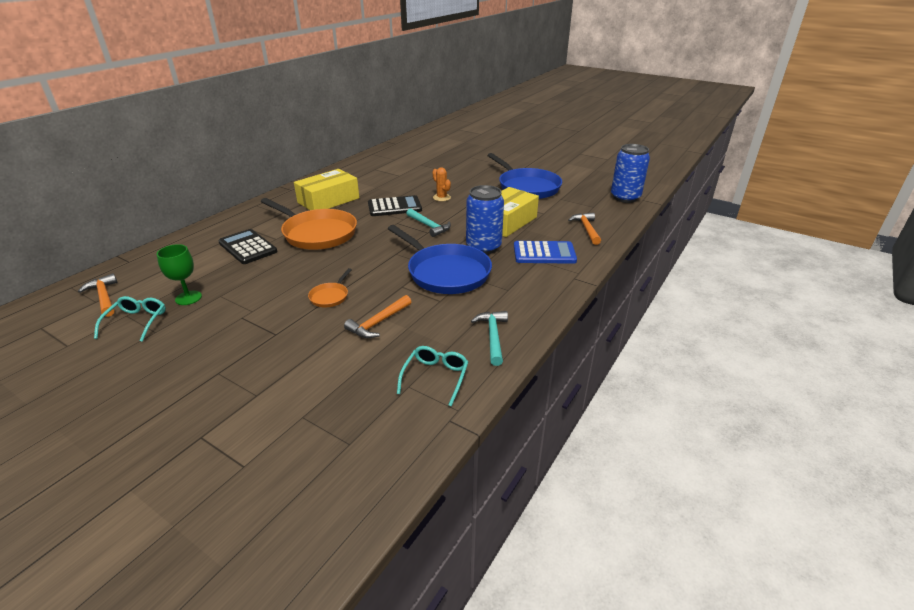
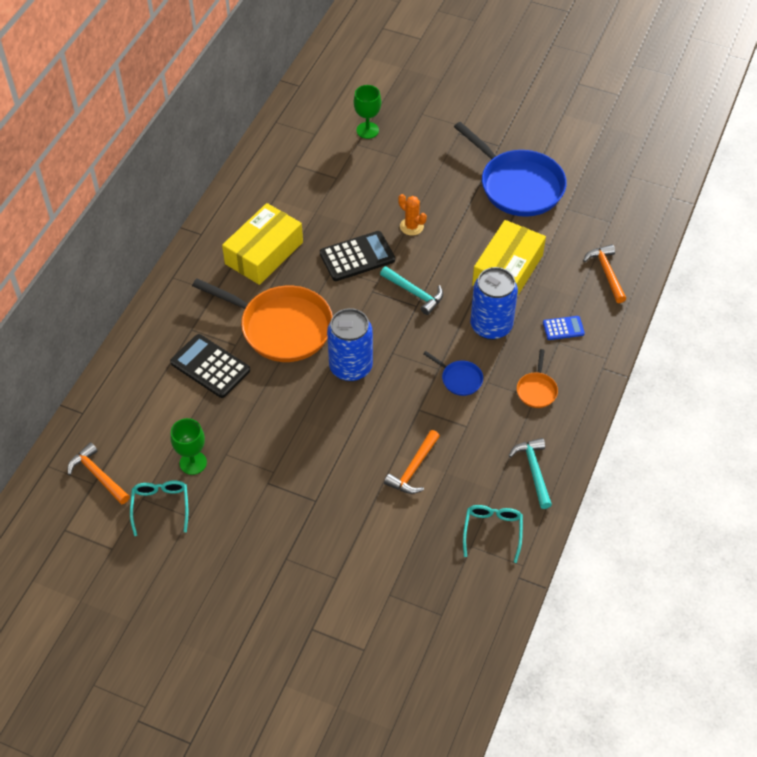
camera: 10 degrees left, 20 degrees up
(330, 296) = (347, 437): orange pan -> orange pan (536, 390)
(430, 160) = (367, 130): none -> green goblet
(445, 272) = (459, 379): blue pan -> blue pan, size x0.44
(544, 253) = (563, 328): blue calculator -> blue calculator, size x0.55
(625, 197) = (648, 194): blue can -> blue can (350, 367)

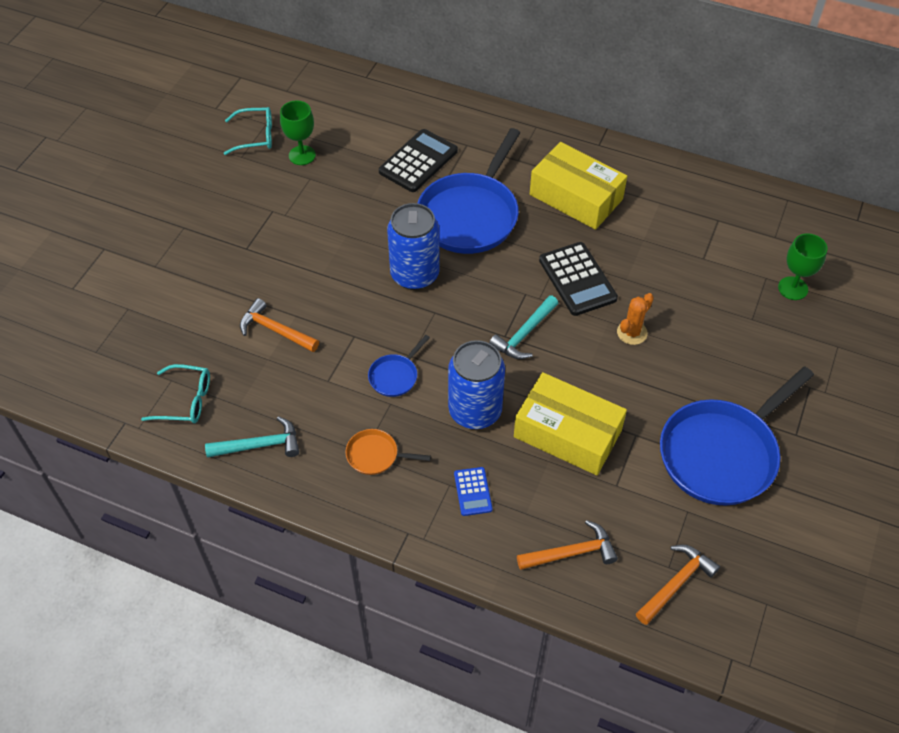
camera: 90 degrees right, 0 degrees up
(98, 475) = (295, 93): orange hammer -> orange hammer (676, 583)
(281, 327) = (470, 215): orange pan -> blue pan

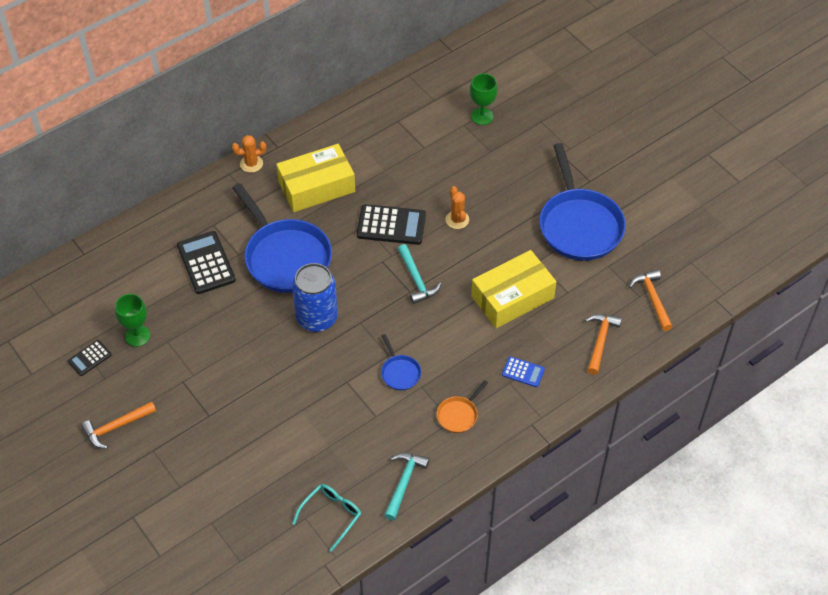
camera: 60 degrees left, 0 degrees up
(256, 136) = (89, 358): turquoise glasses -> black calculator
(275, 330) = (305, 429): orange hammer -> orange hammer (116, 427)
(475, 411) = (461, 340): blue can -> none
(561, 136) = (251, 164): none -> orange cactus

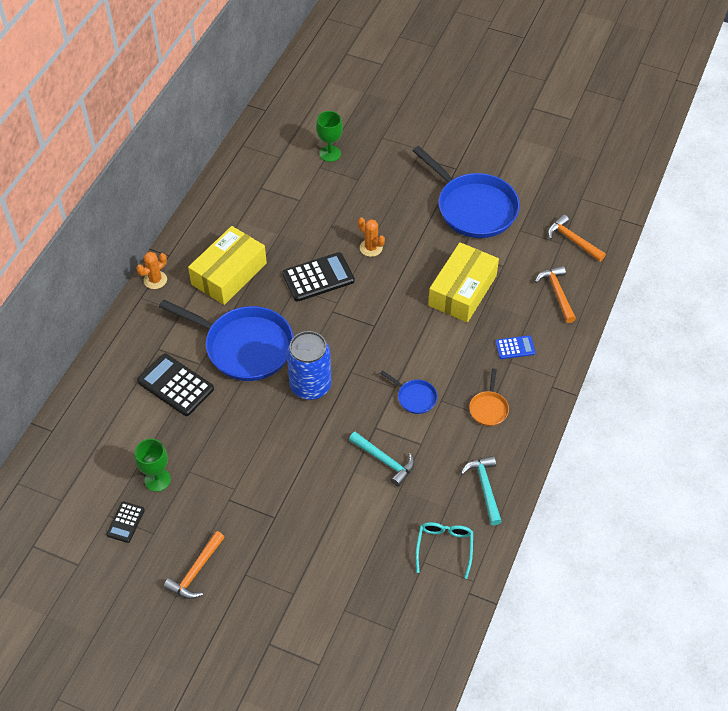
camera: 30 degrees left, 0 degrees up
(416, 279) = (372, 313): turquoise hammer -> turquoise hammer (384, 461)

